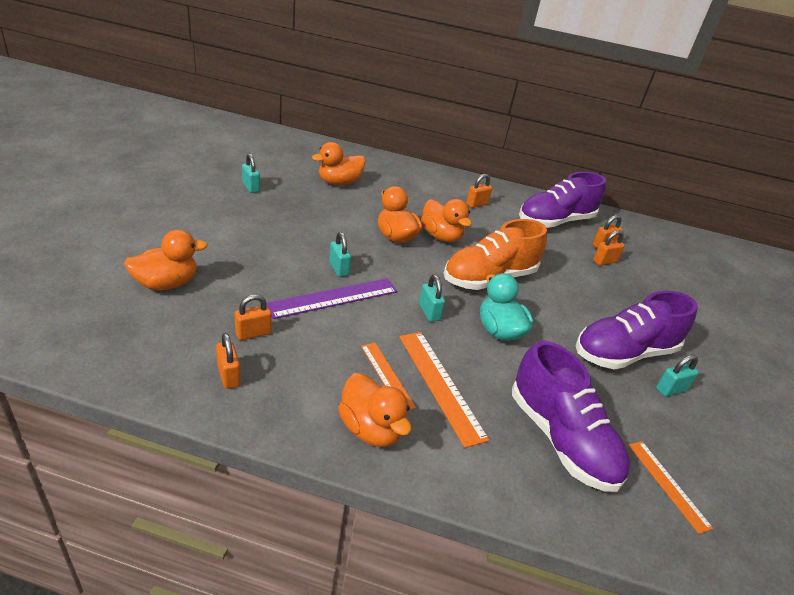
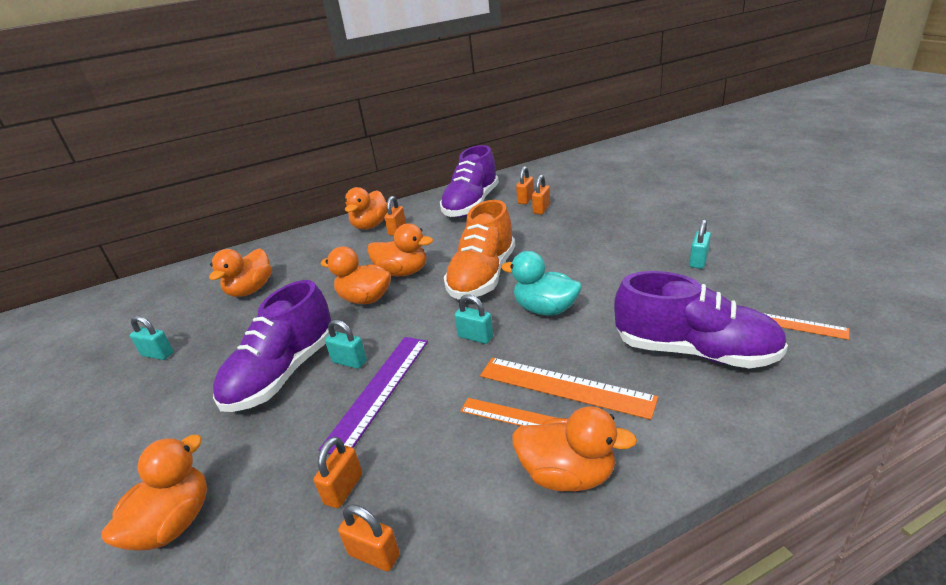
camera: 30 degrees left, 5 degrees down
(463, 188) = (370, 225): none -> orange duck
(624, 353) = (640, 260): purple shoe -> purple shoe (283, 373)

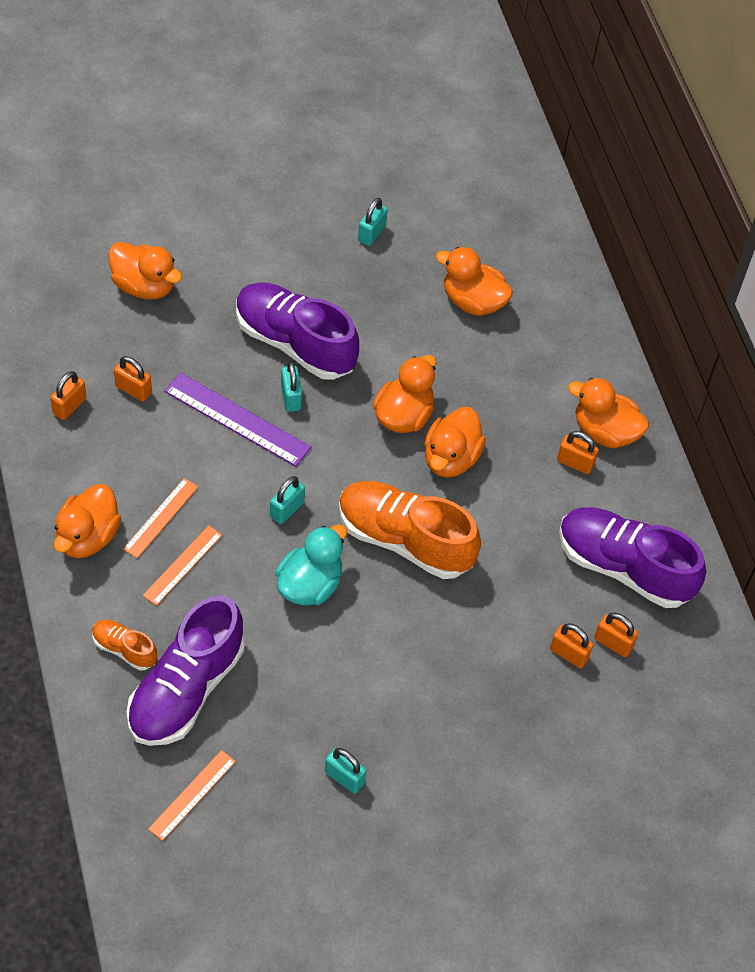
camera: 90 degrees right, 25 degrees up
(349, 362) = (290, 397): turquoise padlock -> turquoise padlock turned 45 degrees counterclockwise
(565, 386) = (183, 565): orange ruler -> orange ruler, size x0.62
(686, 403) = (124, 649): none -> orange shoe

